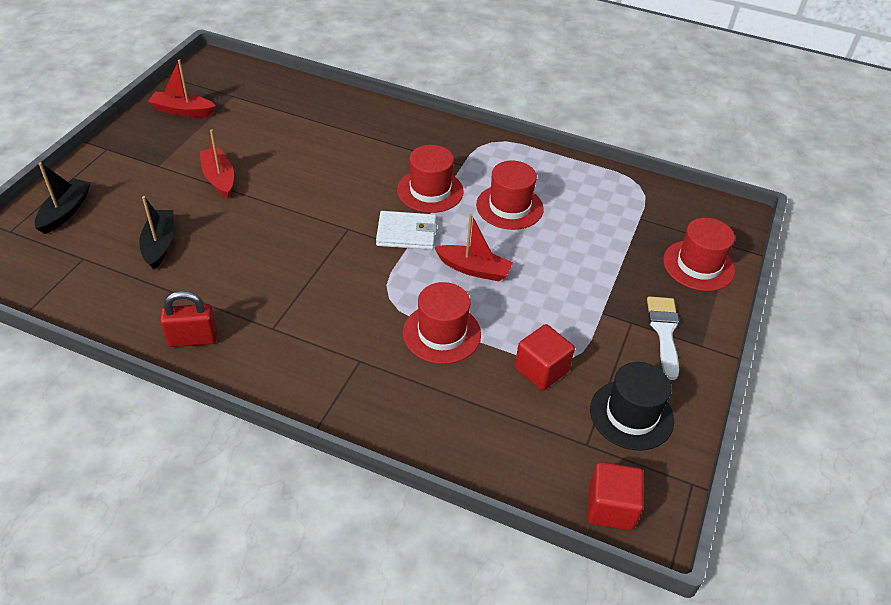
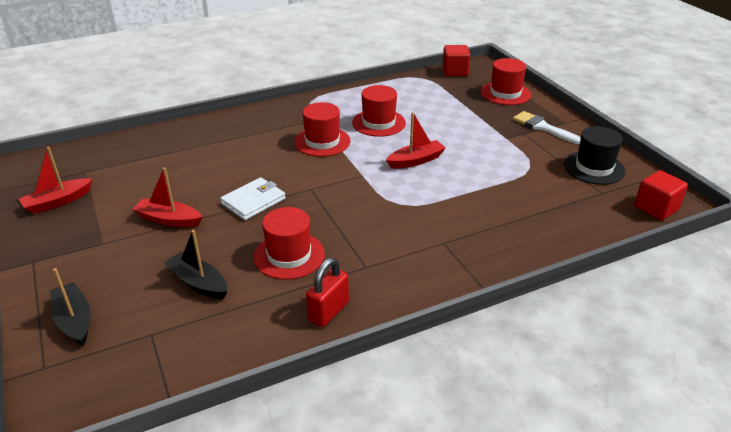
camera: 45 degrees left, 10 degrees down
(406, 233) = (349, 169): white wallet -> white wallet (253, 201)
(442, 333) = (457, 199): red hat -> red hat (289, 255)
(541, 370) = (528, 179): red cube -> red cube (455, 71)

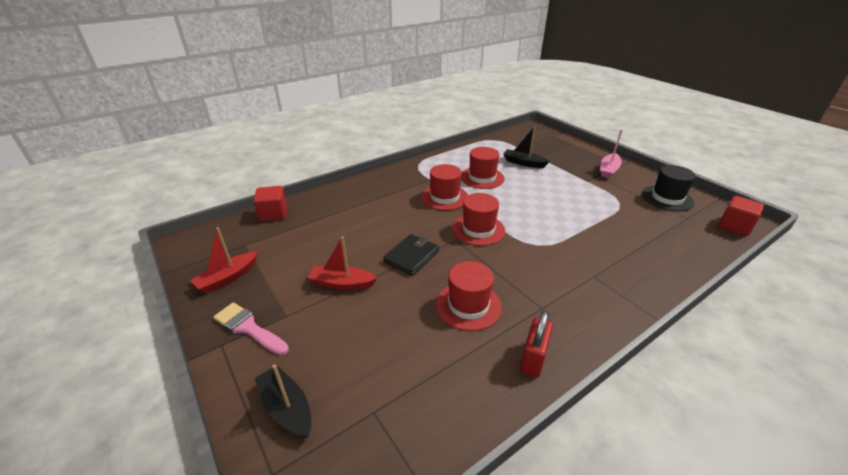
camera: 10 degrees left, 0 degrees up
(62, 250) = (248, 328): none -> pink brush
(198, 283) = (397, 346): black boat -> black boat (523, 163)
(253, 201) = (411, 256): white wallet -> black wallet
(416, 161) = (529, 206): red boat -> none
(455, 71) = (517, 133): red cube -> red cube (273, 214)
(505, 93) = (564, 147): red hat -> red hat (478, 229)
(543, 127) = (608, 170): white brush -> pink boat

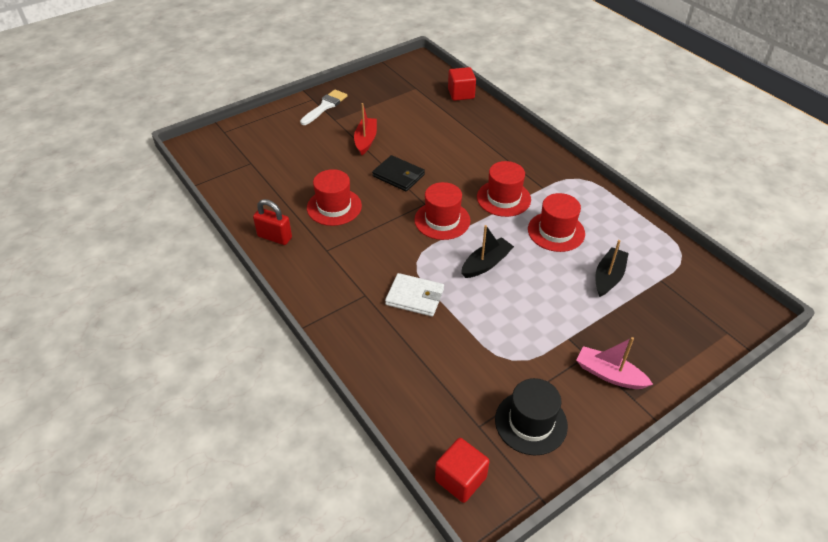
camera: 90 degrees right, 10 degrees up
(227, 278) = (376, 88): red boat -> none
(248, 328) = (325, 106): pink brush -> white brush
(287, 408) = (261, 131): black boat -> black boat (486, 263)
(581, 245) = (415, 297): none -> white wallet

